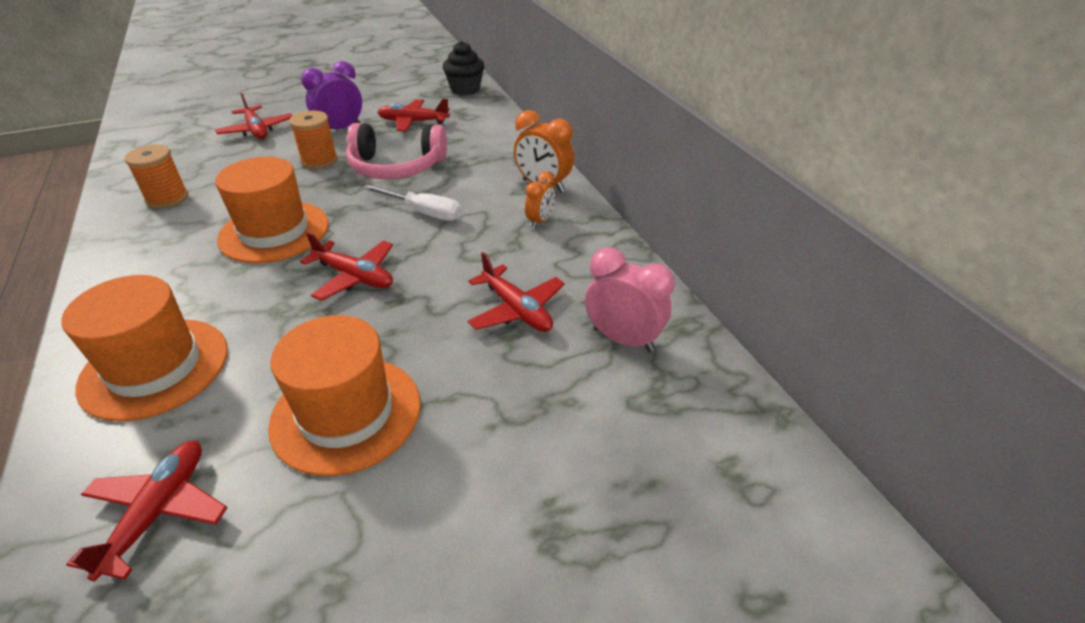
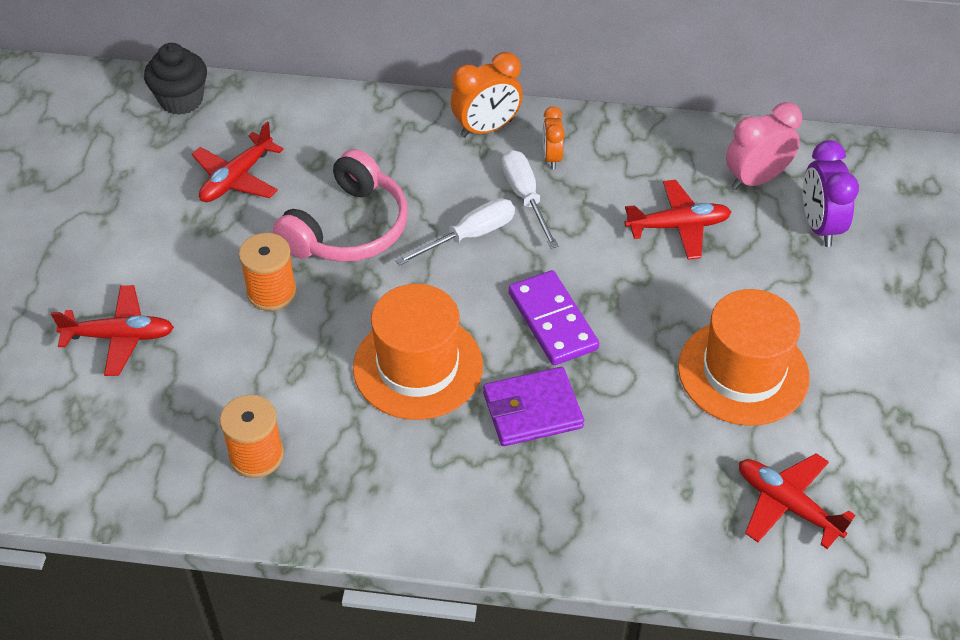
camera: 60 degrees left, 10 degrees up
(155, 367) = (605, 494): orange hat -> none
(246, 297) = (532, 410): none -> purple wallet
(340, 129) = (195, 251): purple clock -> purple clock (819, 226)
(354, 277) = (553, 321): red plane -> purple domino
(485, 223) = (525, 197): none -> white screwdriver
(540, 221) = (552, 157): orange clock -> orange clock turned 150 degrees counterclockwise

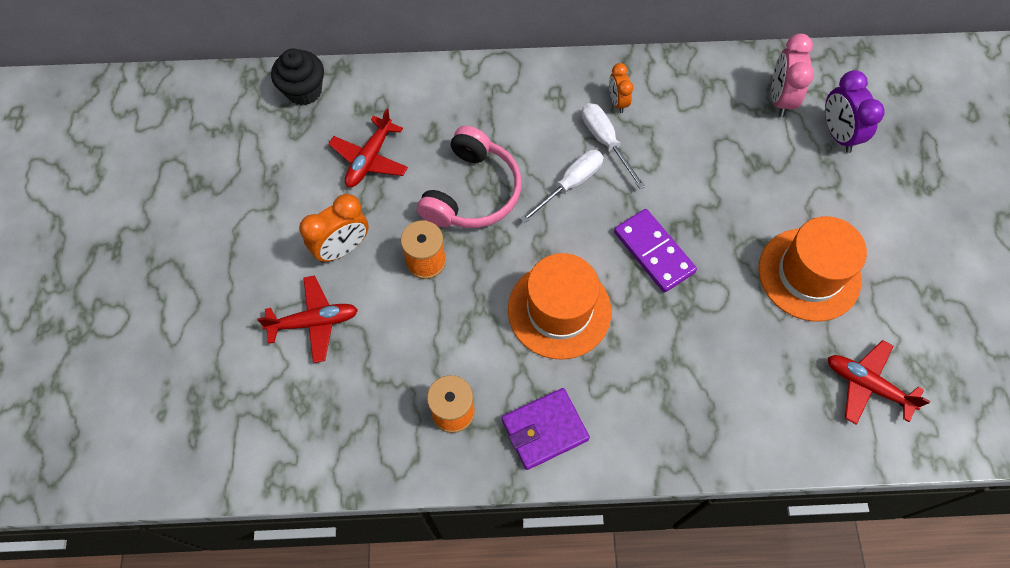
camera: 10 degrees left, 15 degrees up
(486, 128) = (559, 82): orange clock -> orange clock (342, 248)
(532, 410) = (657, 335): purple wallet -> purple wallet (544, 430)
(678, 226) = (730, 151): red plane -> none
(756, 179) = (780, 99): pink clock -> pink clock turned 45 degrees counterclockwise

